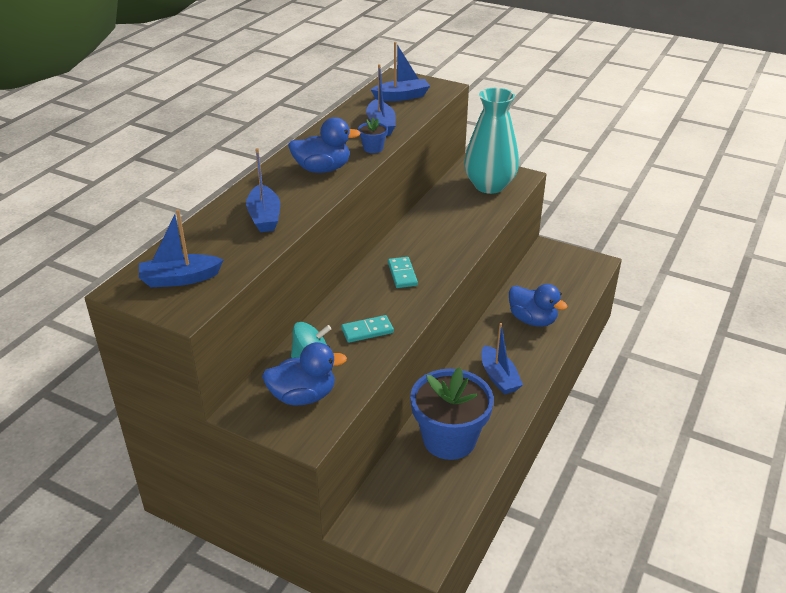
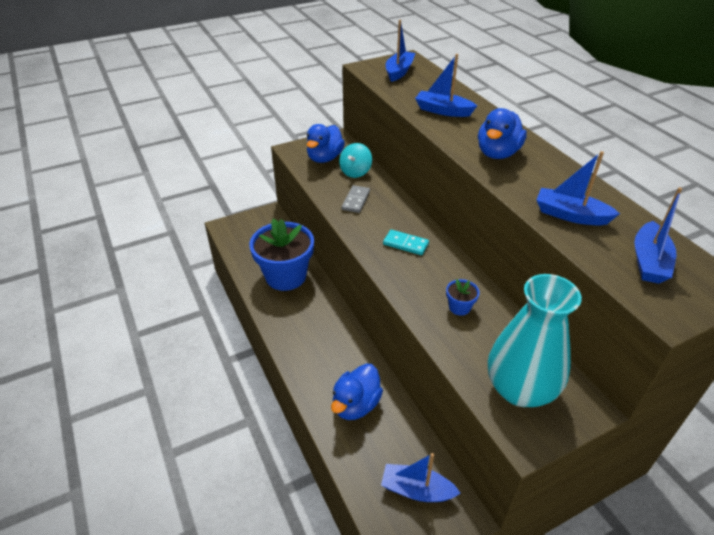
camera: 125 degrees right, 5 degrees up
(367, 331) = (356, 200): turquoise domino -> grey domino
(373, 148) = (518, 191): blue flower pot -> blue flower pot (459, 307)
(499, 377) = (312, 334): blue boat -> blue boat (416, 490)
(532, 320) = (356, 405): blue duck -> blue duck turned 45 degrees counterclockwise

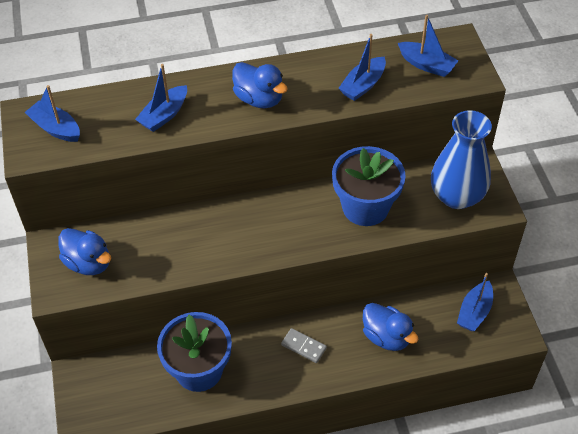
camera: 75 degrees left, 10 degrees up
(355, 172) = (131, 239): turquoise spinning top -> none
(356, 200) = (186, 249): grey domino -> grey domino (304, 346)
(405, 244) = (271, 224): turquoise domino -> none
(459, 307) = (365, 207): blue flower pot -> blue flower pot, size x2.47
(520, 389) = (456, 196): turquoise vase -> blue vase

